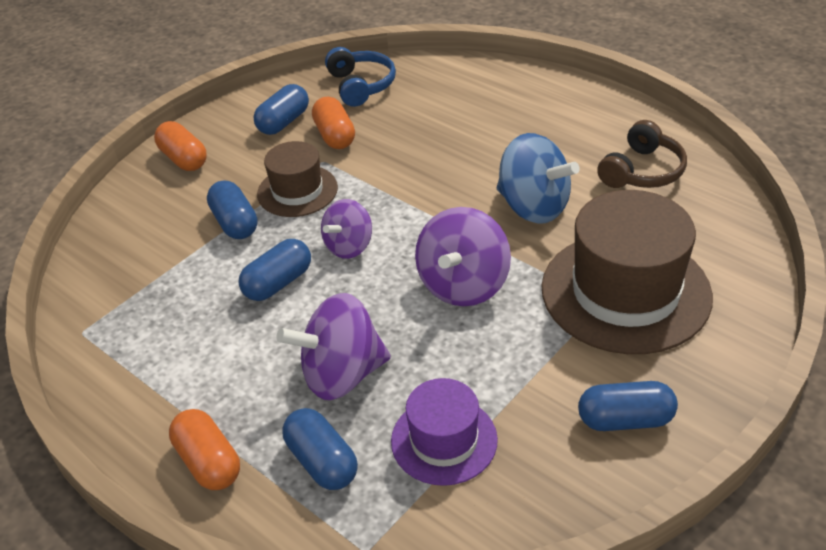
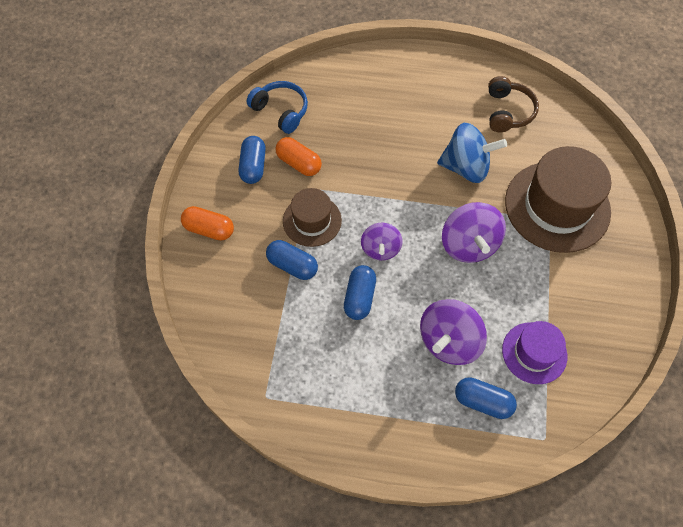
camera: 35 degrees left, 20 degrees up
(208, 462) = (422, 437): orange capsule -> none
(625, 420) = (611, 291): blue capsule -> none

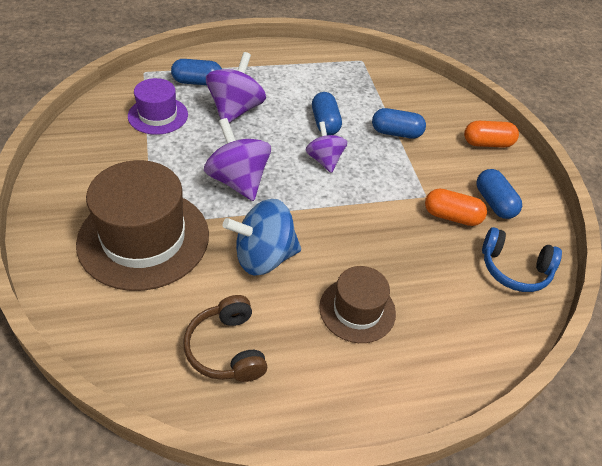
camera: 155 degrees right, 15 degrees down
(312, 220) = (402, 169): brown hat -> brown hat (357, 310)

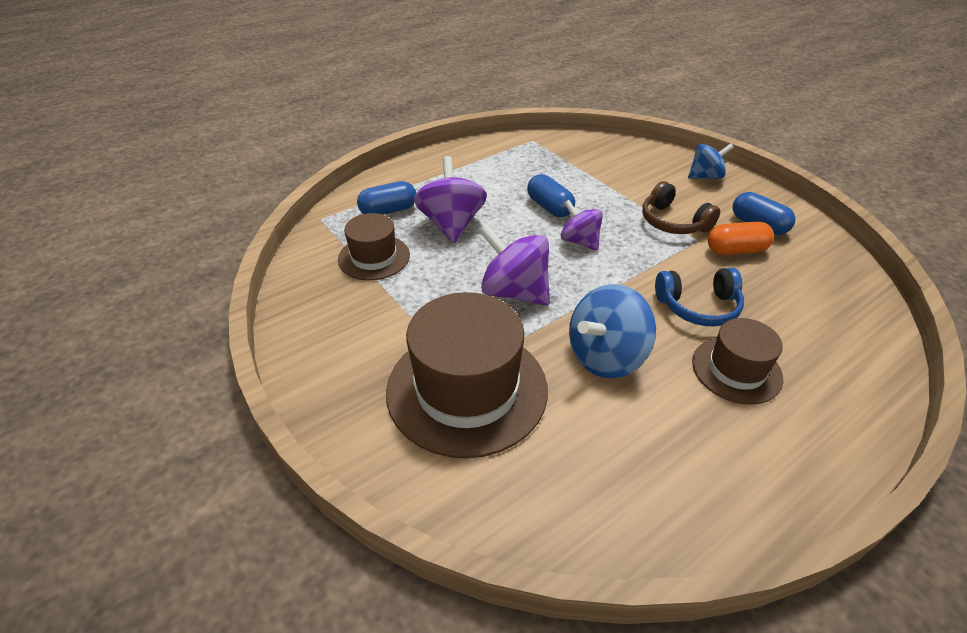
camera: 20 degrees left, 5 degrees down
(158, 115) = (374, 257): purple hat -> brown hat
(226, 349) = (653, 467): brown headphones -> brown headphones (673, 222)
(396, 133) = (621, 194): blue capsule -> none
(487, 143) = (705, 176): orange capsule -> blue spinning top
(514, 269) = (827, 275): blue headphones -> blue headphones (698, 307)

